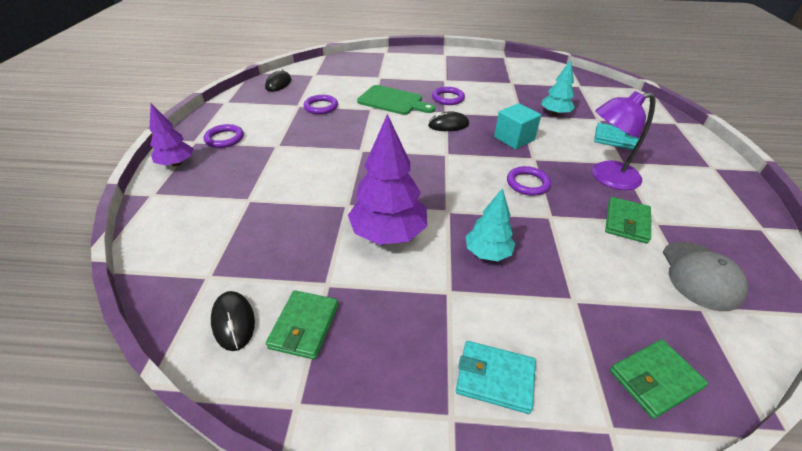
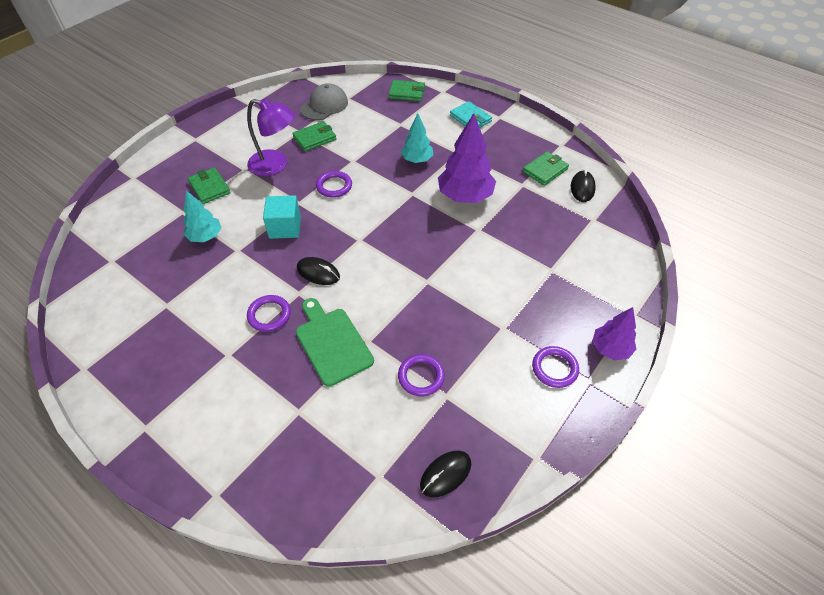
camera: 145 degrees left, 10 degrees up
(615, 139) = (209, 188): turquoise wallet -> green wallet

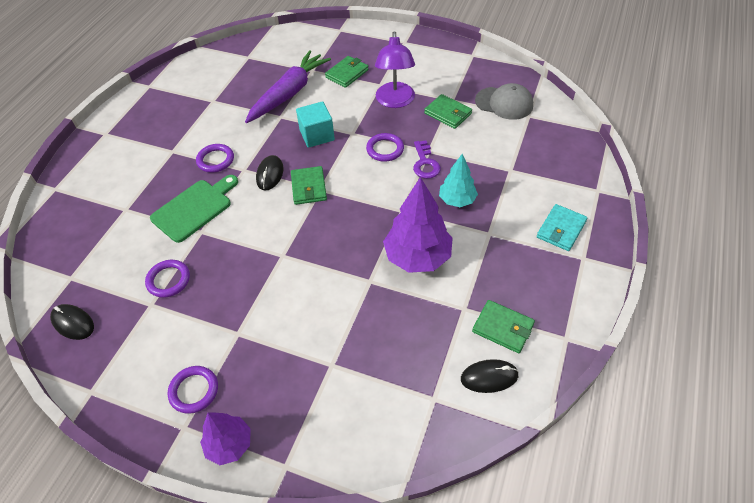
camera: 75 degrees right, 0 degrees up
(205, 236) = (289, 93): turquoise tree -> purple carrot
(366, 166) = (425, 163): none -> purple key
(407, 93) = (571, 159): green wallet -> green wallet (309, 187)

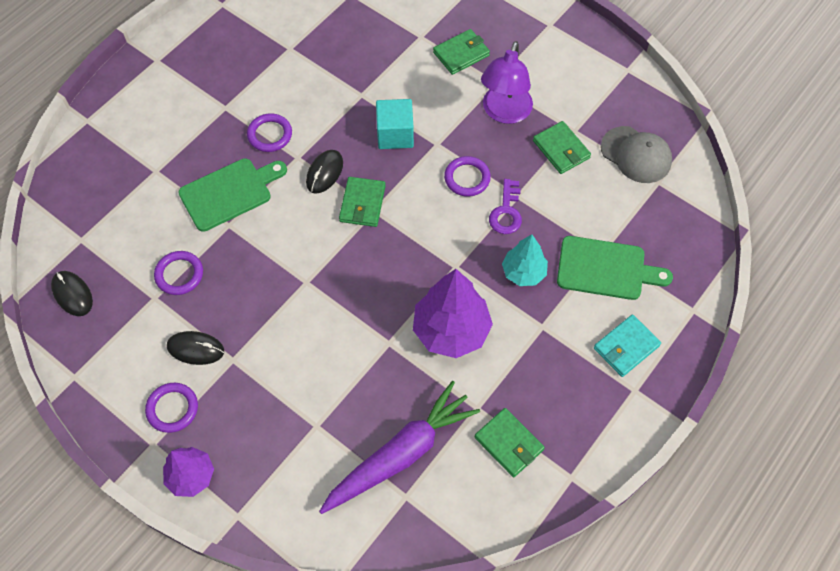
camera: 15 degrees right, 10 degrees up
(289, 93) = (382, 63): purple carrot -> purple carrot (401, 454)
(489, 377) = (471, 492): black mouse -> black mouse (195, 349)
(519, 181) = (606, 269): none -> green cutting board

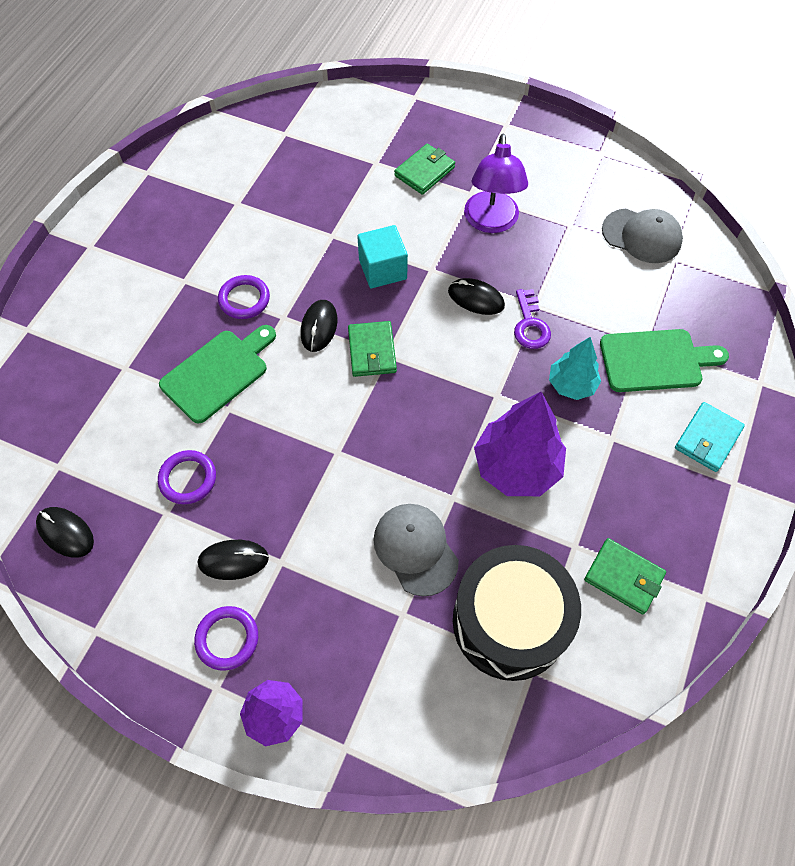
camera: 15 degrees left, 0 degrees up
(344, 377) = (415, 549): none -> grey cap
(401, 454) = (509, 621): purple carrot -> black drum
(467, 178) = (476, 298): purple ring -> black mouse
(561, 149) = (563, 247): green wallet -> none

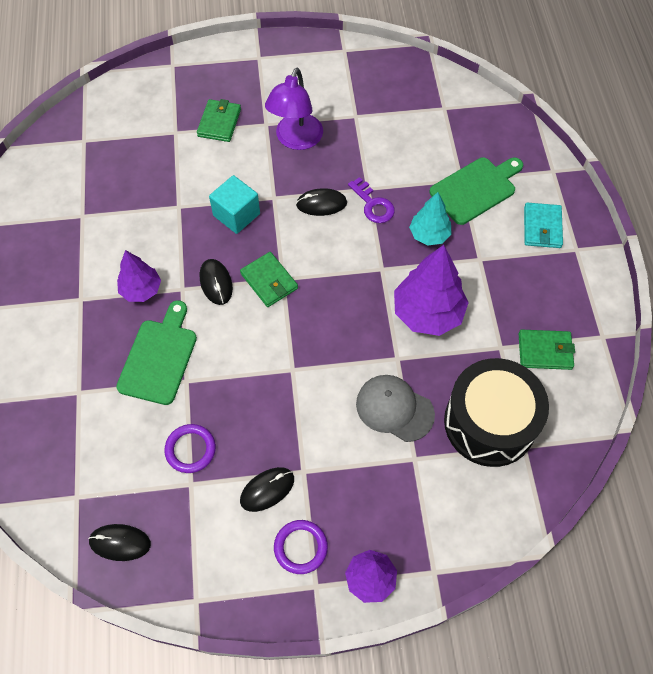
camera: 30 degrees left, 0 degrees up
(244, 299) = (141, 290): purple ring -> purple tree
(491, 222) = (296, 140): purple lamp -> purple lamp turned 45 degrees clockwise
(642, 236) = (411, 101): grey cap -> none

